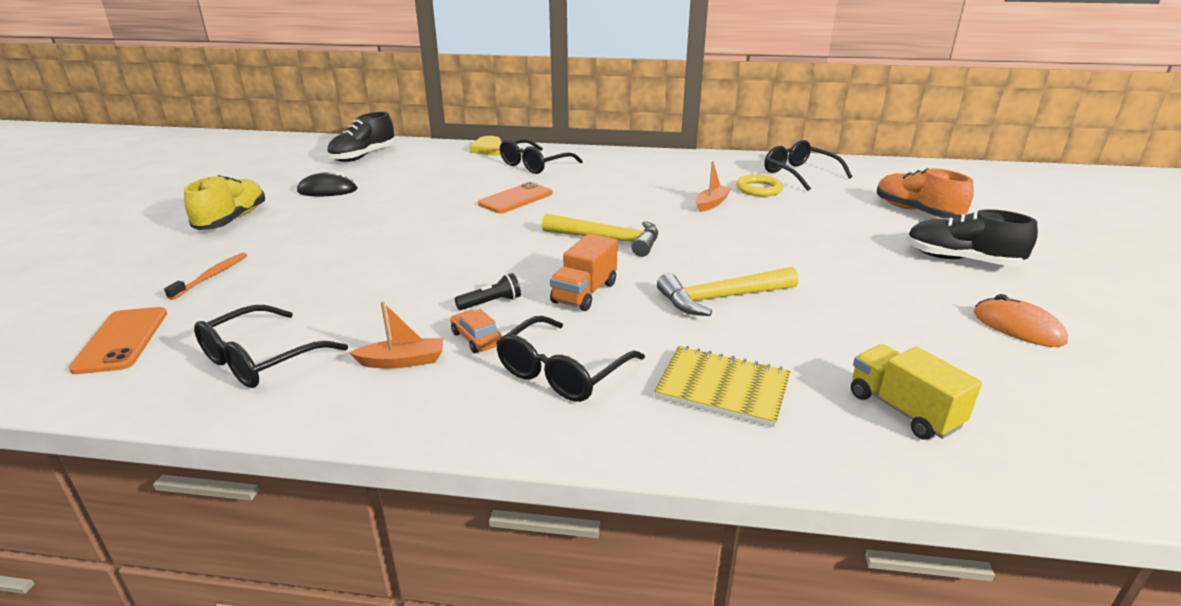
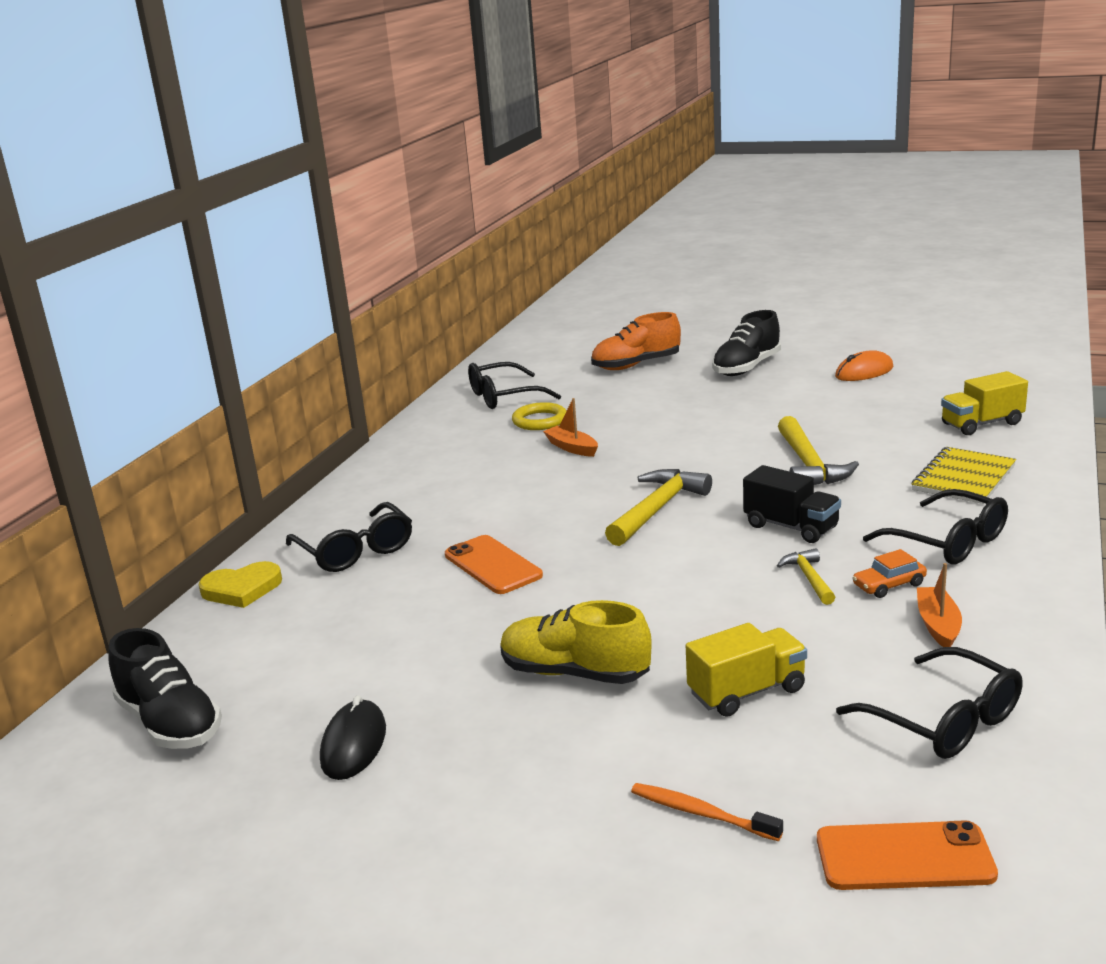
camera: 75 degrees left, 5 degrees down
(232, 220) = (454, 841): yellow shoe -> yellow shoe (575, 673)
(333, 284) = (747, 692): none -> yellow truck
(491, 303) = (809, 578): black flashlight -> yellow hammer
(584, 293) = (791, 527): orange truck -> black truck

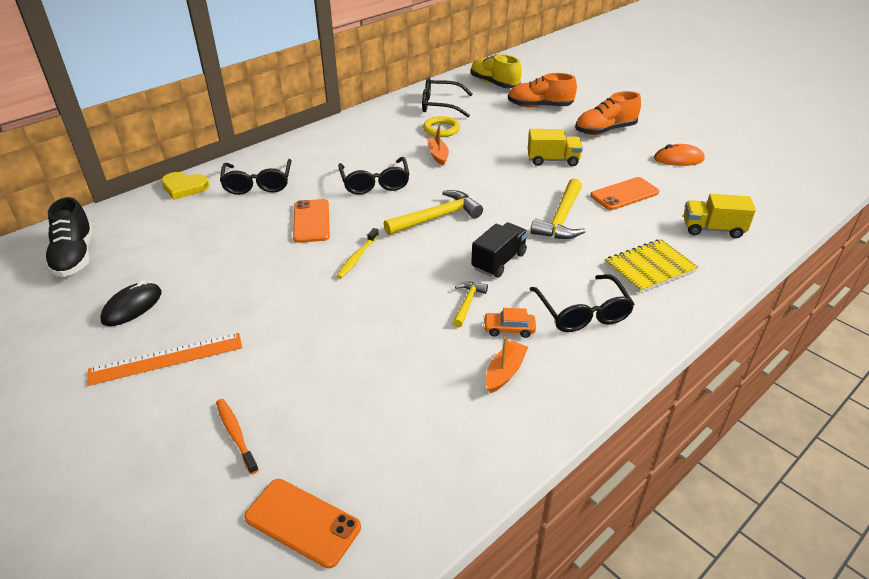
camera: 25 degrees right, 15 degrees up
(490, 778) = (166, 358): none -> orange ruler
(575, 673) = (275, 311): yellow shoe -> yellow shoe (494, 84)
(609, 581) = (357, 257): none -> yellow toothbrush
(746, 367) = (605, 130): black shoe -> orange shoe
(747, 692) = (345, 367): yellow truck -> yellow truck (553, 160)
(791, 527) = (499, 261): black truck -> black truck turned 120 degrees counterclockwise
(848, 421) = (624, 194): none -> orange phone
(944, 720) = (430, 442): black glasses -> black glasses (375, 183)

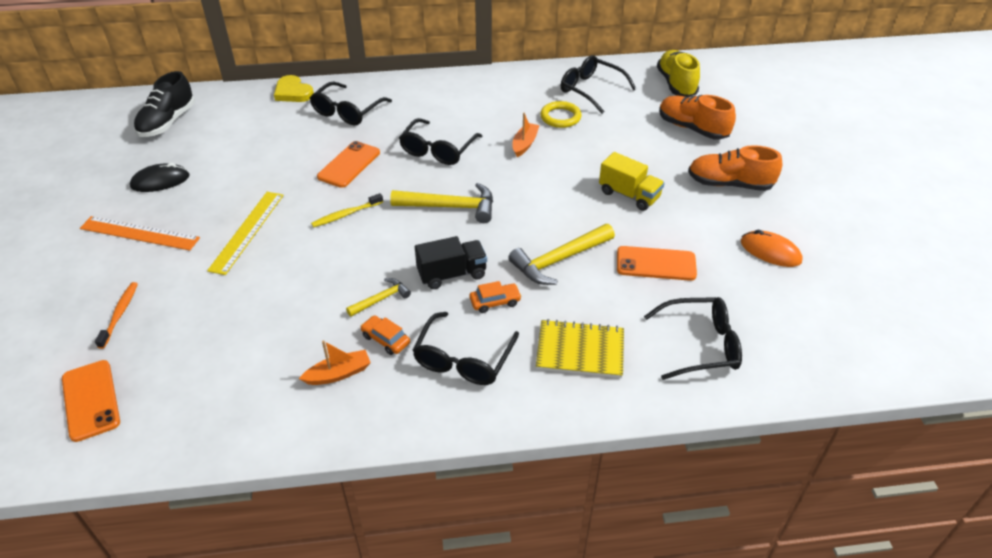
camera: 35 degrees right, 5 degrees up
(281, 308) = (247, 231): none -> yellow ruler
(554, 265) = (495, 302): none -> orange car
(712, 229) = (700, 345): yellow truck -> black glasses

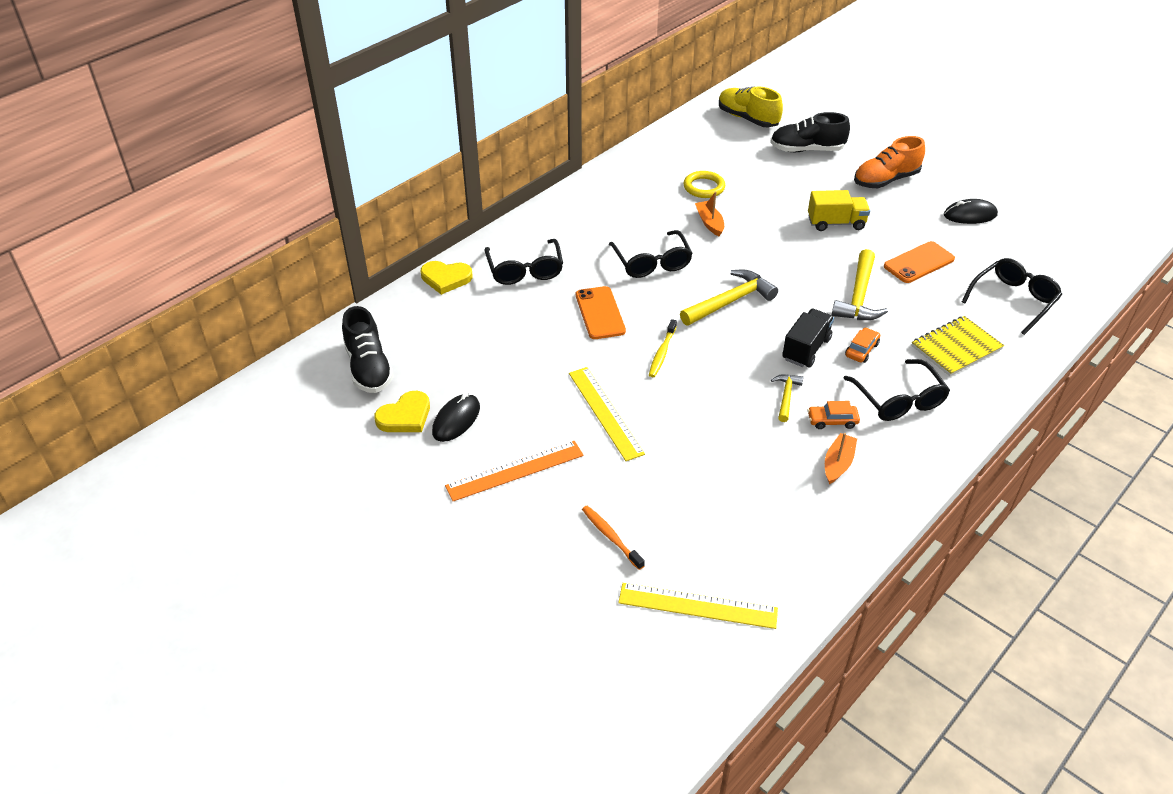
camera: 40 degrees left, 0 degrees up
(90, 400) = (697, 606): orange phone -> yellow ruler
(139, 162) = (405, 416): none -> yellow heart
(591, 90) = (693, 153): black glasses -> none
(692, 128) = (807, 150): orange shoe -> black shoe
(770, 251) = (970, 215): orange mouse -> black mouse

